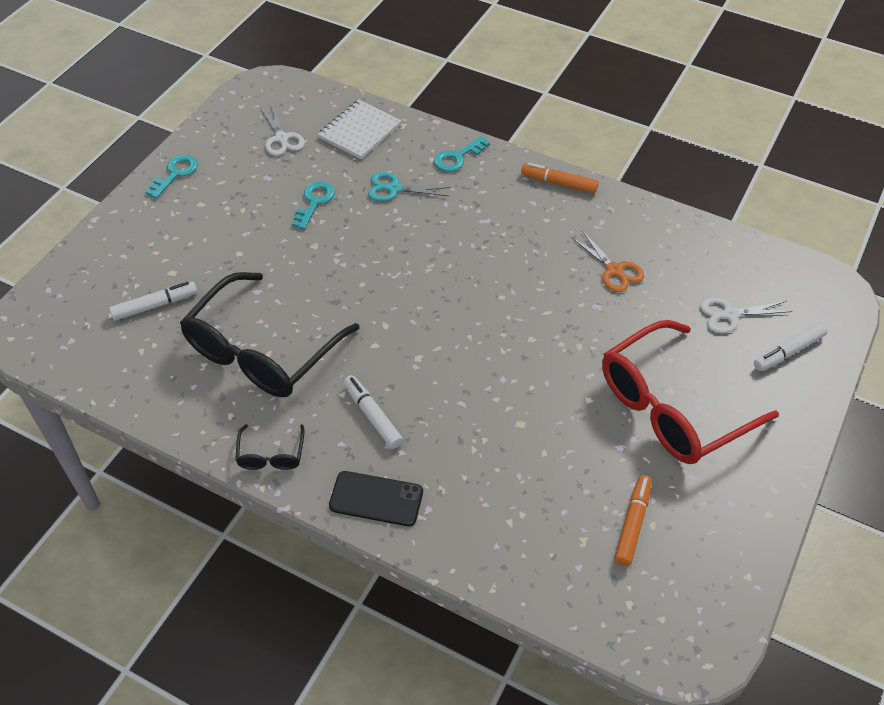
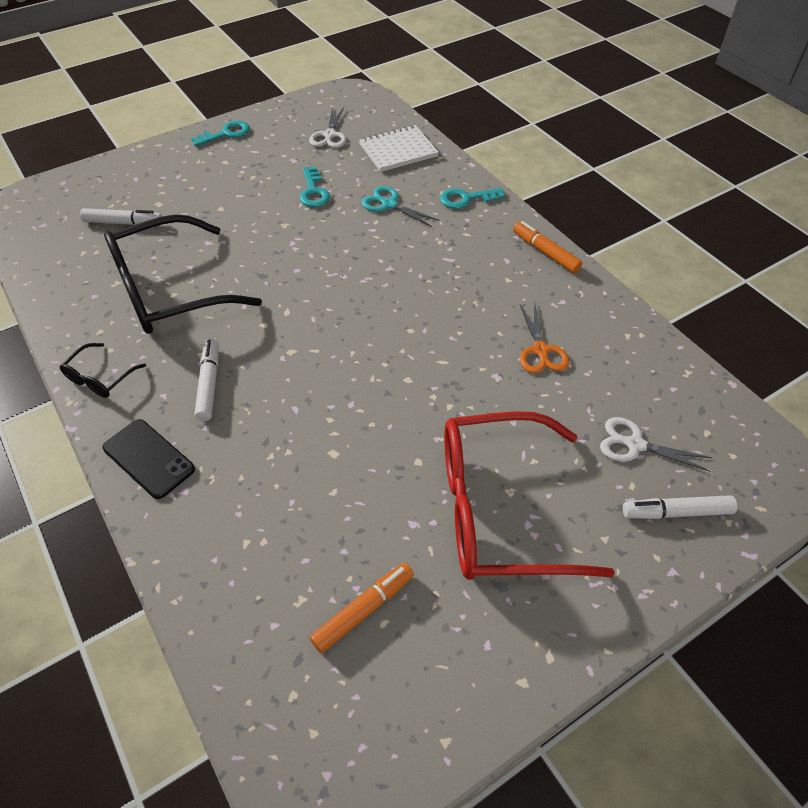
camera: 30 degrees right, 0 degrees up
(314, 202) = (313, 191): turquoise key -> turquoise key turned 120 degrees clockwise

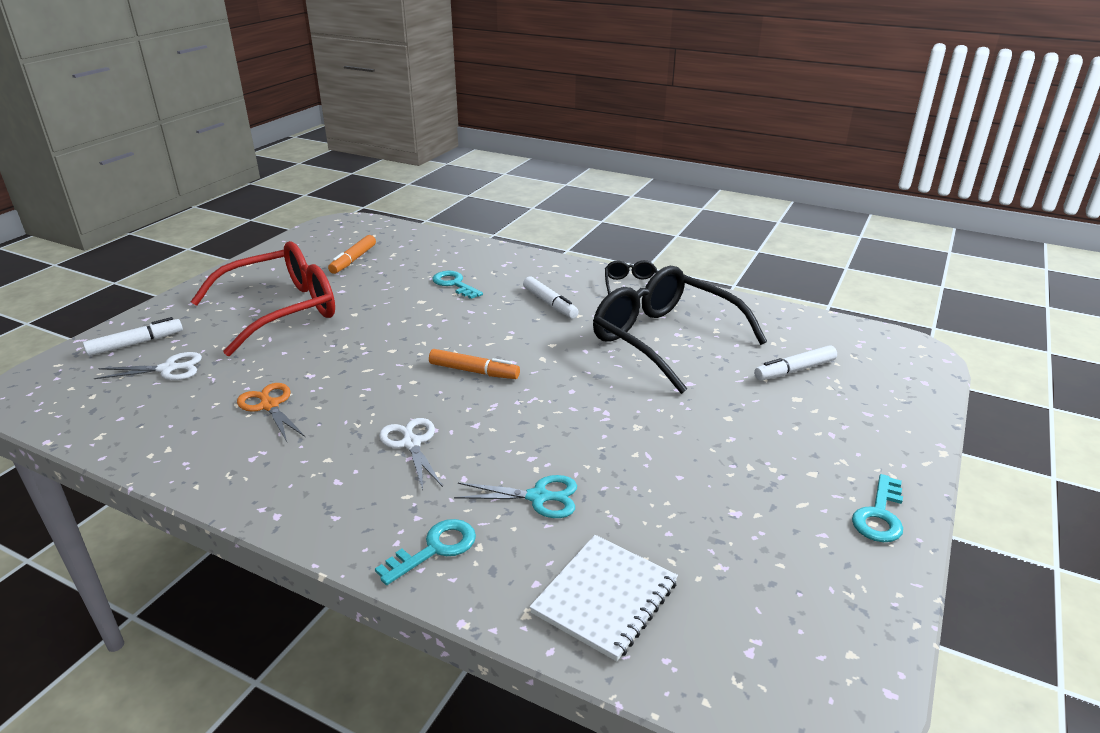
camera: 150 degrees right, 20 degrees down
(148, 458) = (543, 268): black phone -> none
(168, 291) = (664, 339): black glasses -> black glasses turned 75 degrees counterclockwise
(313, 191) = (652, 477): turquoise key -> turquoise key (454, 284)
(329, 135) = (740, 580): white scissors -> white scissors (411, 443)
(545, 252) = (286, 509): orange marker -> orange marker (474, 371)

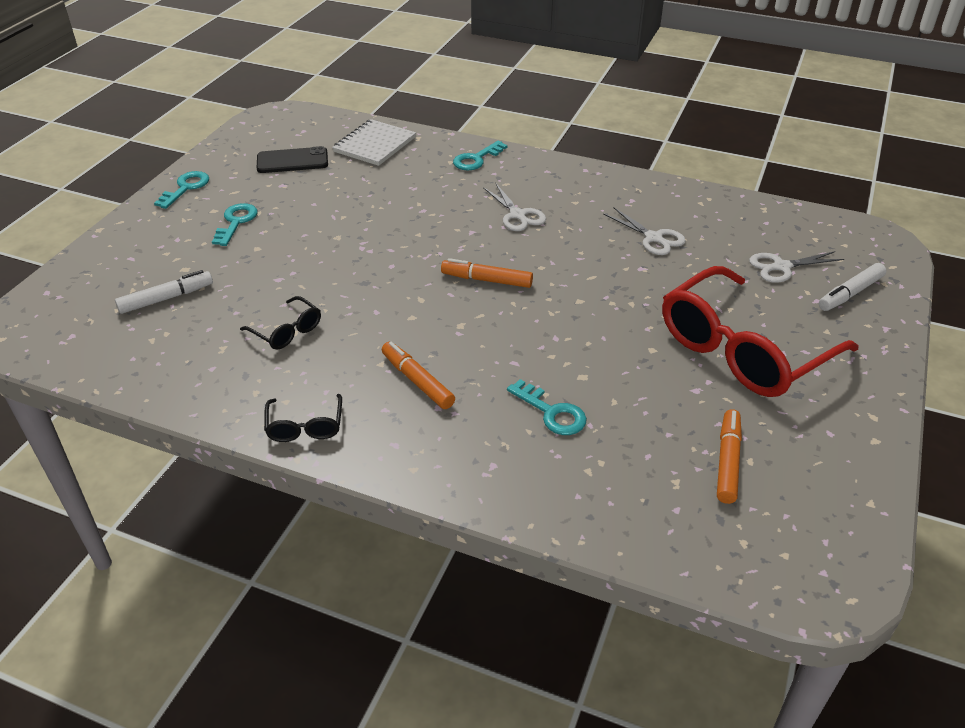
camera: 175 degrees right, 10 degrees up
(269, 405) = (654, 238): orange scissors -> white scissors
(539, 497) = (415, 187): turquoise scissors -> none
(550, 304) = (417, 381): white marker -> orange marker
(664, 339) = (287, 331): black glasses -> black glasses, size x0.42
(739, 564) = (292, 161): none -> black phone
(771, 452) = (236, 222): none -> turquoise key

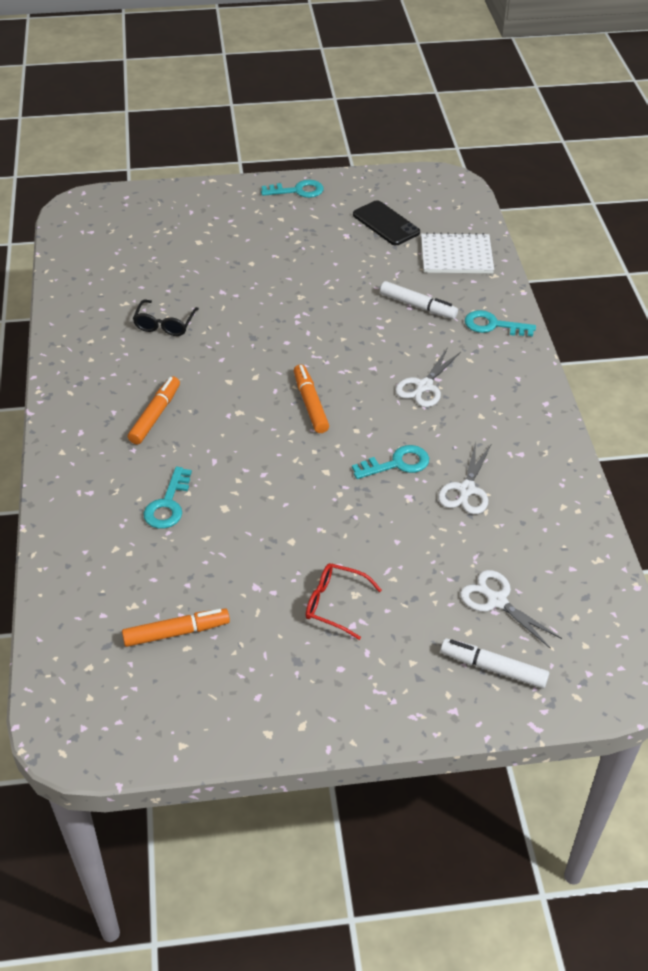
camera: 60 degrees right, 5 degrees up
(166, 298) = (159, 251): white marker -> white marker (418, 306)
(236, 222) = (275, 237): turquoise key -> turquoise key (397, 464)
(305, 427) = (71, 380): black glasses -> none
(742, 350) = (334, 604): red glasses -> red glasses, size x0.42

